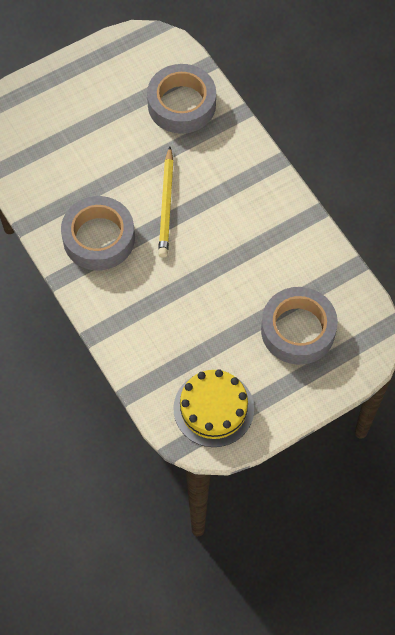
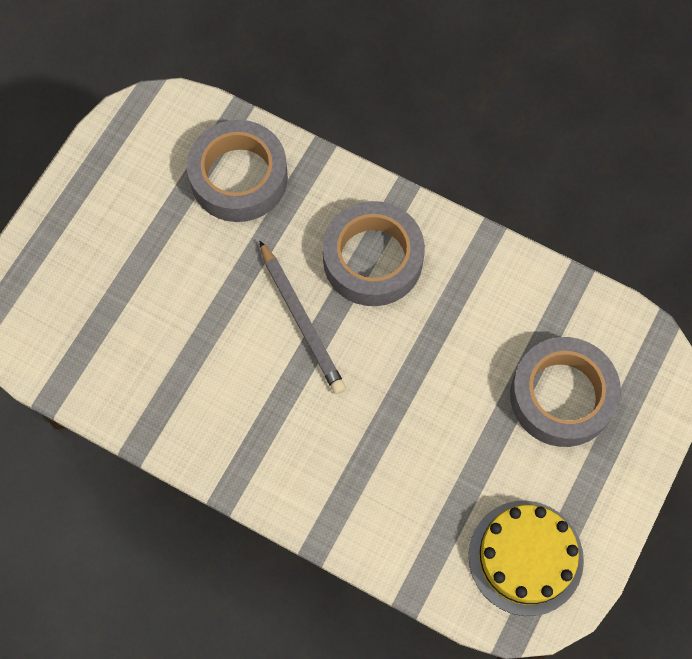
camera: 30 degrees left, 5 degrees up
(98, 238) = (244, 411): grey tape -> grey tape (373, 259)
(166, 205) = (302, 320): yellow pencil -> grey pencil

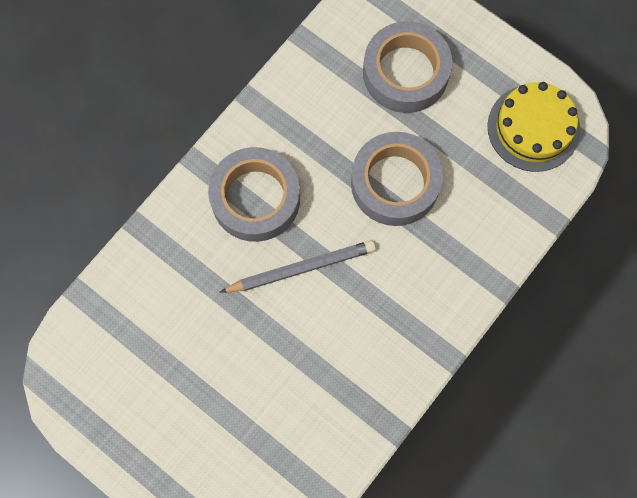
camera: 80 degrees left, 5 degrees up
(239, 177) = (149, 302): grey tape -> grey tape (395, 183)

